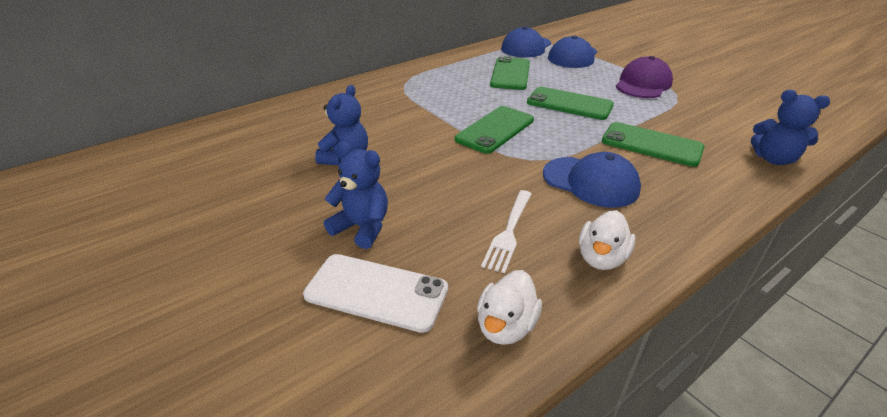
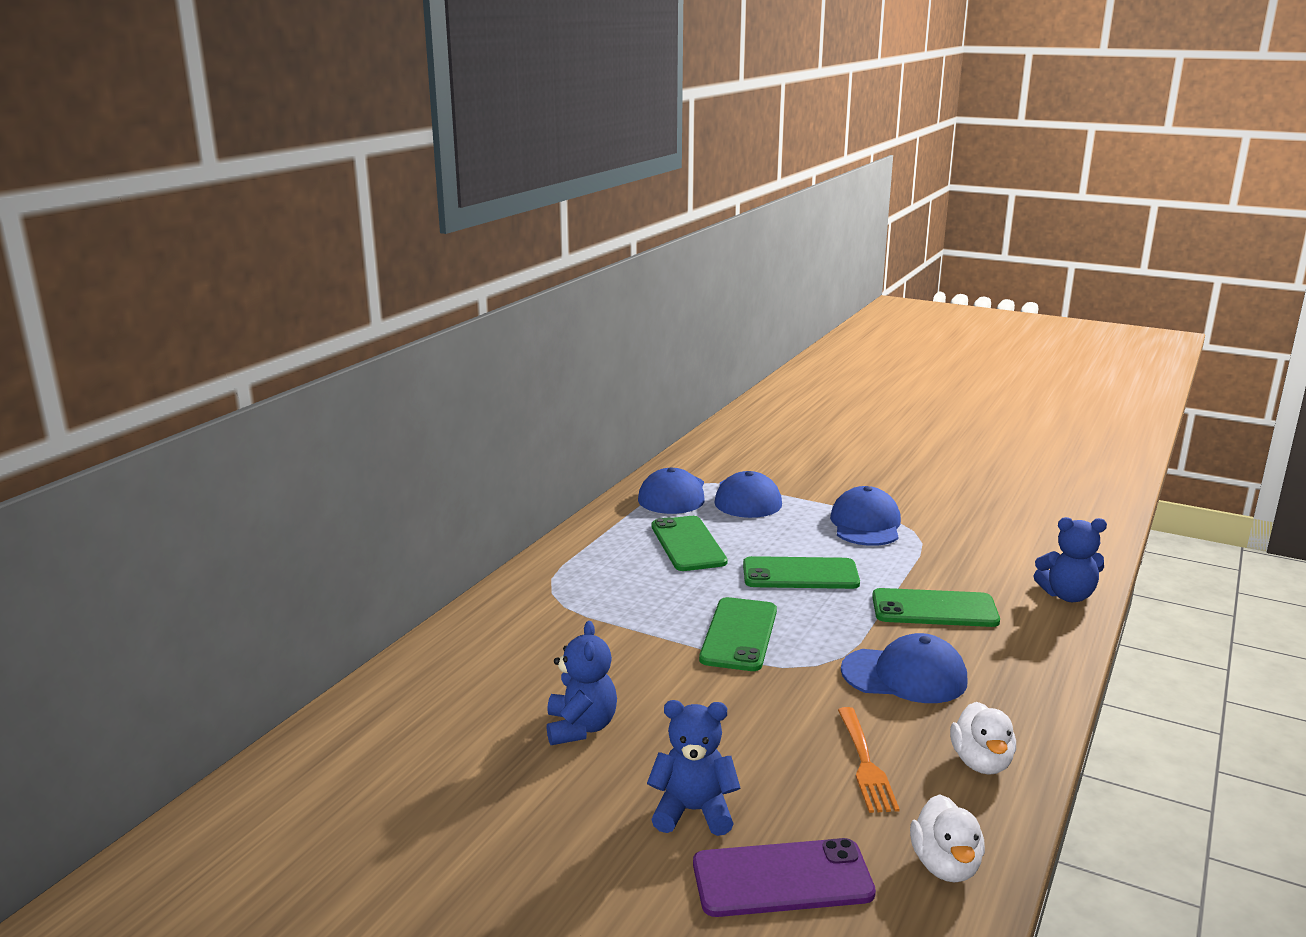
camera: 25 degrees left, 15 degrees down
(376, 292) = (782, 878): white phone -> purple phone
(509, 231) = (864, 762): white fork -> orange fork
(643, 84) = (865, 524): purple cap -> blue cap

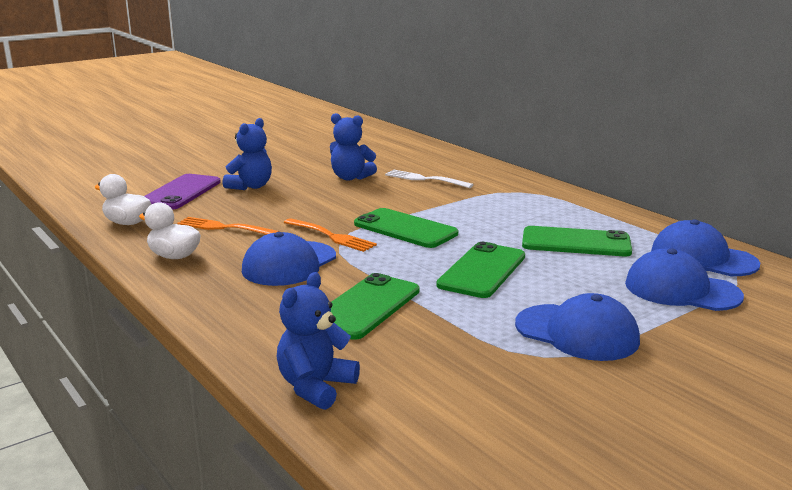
camera: 115 degrees right, 0 degrees up
(546, 664) = (425, 179): none -> white fork
(807, 675) = (330, 236): none -> orange fork

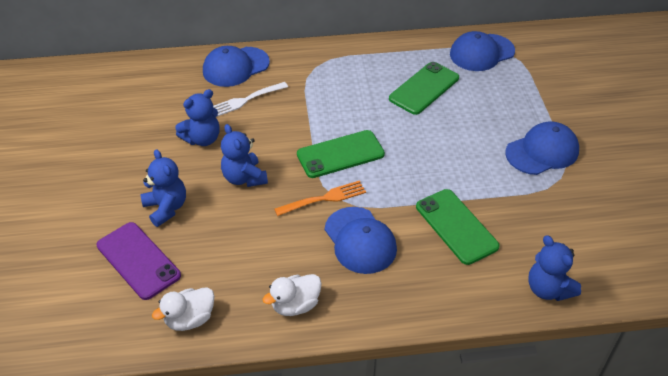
camera: 60 degrees left, 25 degrees up
(225, 228) = (256, 255): orange fork -> none
(320, 202) = (244, 178): none -> blue teddy bear
(482, 270) = (437, 149): green phone -> none
(681, 290) = (515, 84): blue cap -> blue cap (235, 67)

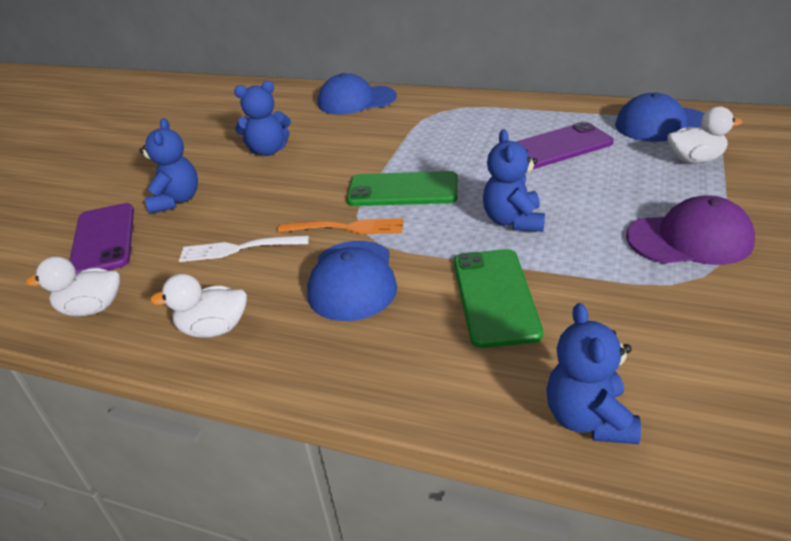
camera: 30 degrees right, 10 degrees down
(244, 178) = (277, 191): blue teddy bear -> blue teddy bear (513, 221)
(246, 100) = (342, 127): white fork -> white fork (240, 248)
(424, 88) = (558, 147): green phone -> purple phone
(516, 83) = (695, 159): none -> white duck
(542, 151) = (689, 239): blue cap -> purple cap

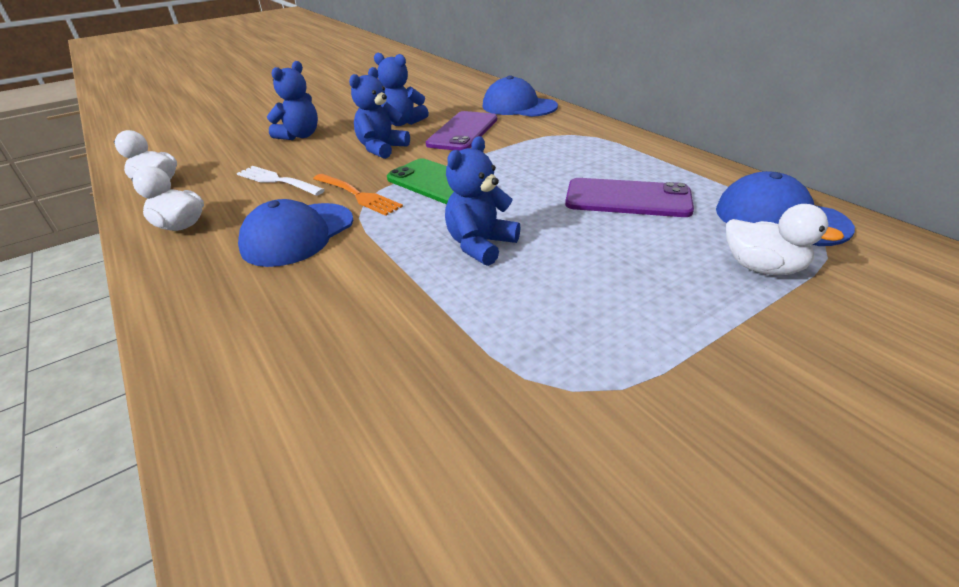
camera: 35 degrees right, 0 degrees up
(103, 239) = (229, 144): purple phone -> purple phone (463, 132)
(494, 296) = (361, 299): green phone -> none
(588, 419) = (246, 452): blue teddy bear -> blue teddy bear (382, 149)
(689, 239) = (620, 344): purple cap -> none

